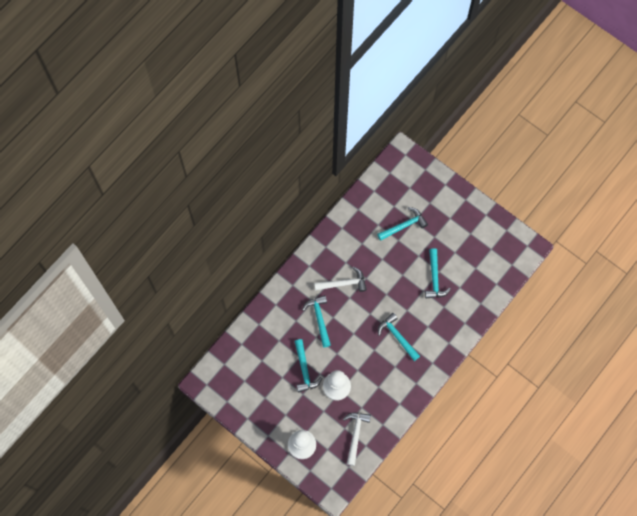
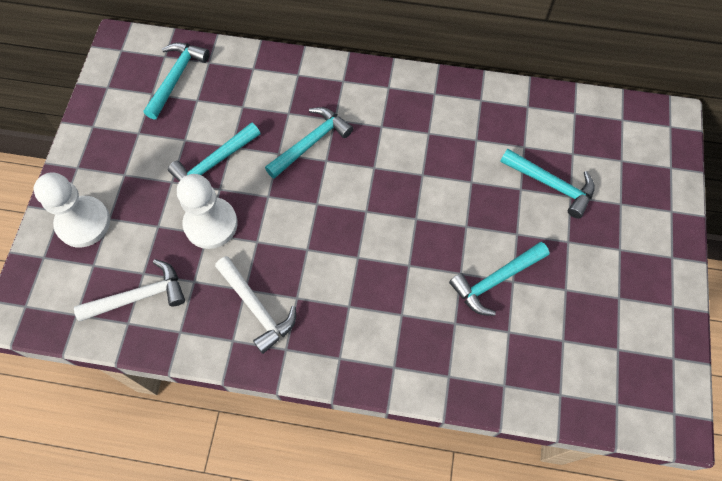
camera: 60 degrees right, 5 degrees down
(343, 283) = (392, 147): white hammer -> white hammer (257, 308)
(397, 336) = (352, 273): turquoise hammer -> turquoise hammer (176, 77)

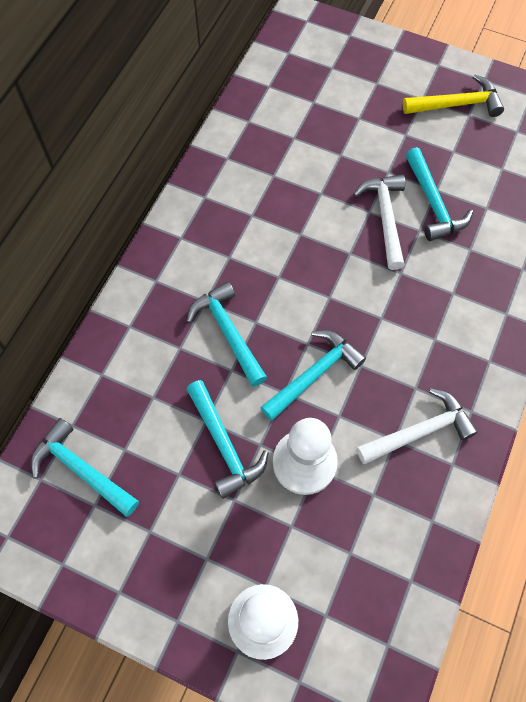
camera: 75 degrees left, 0 degrees up
(139, 296) = (379, 562): white hammer -> white hammer (385, 218)
(551, 185) = (343, 128): turquoise hammer -> turquoise hammer (314, 374)
(627, 284) = (457, 104): none -> yellow hammer

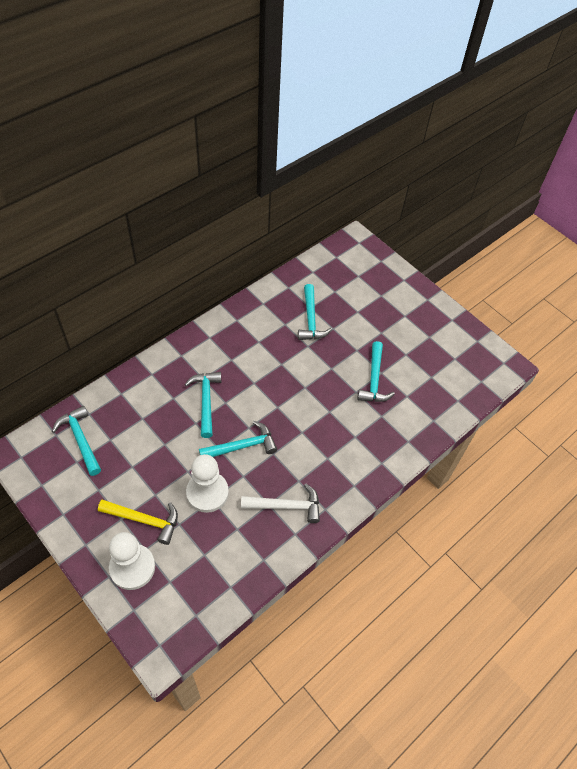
camera: 20 degrees right, 10 degrees down
(224, 445) = (167, 462): turquoise hammer -> turquoise hammer (311, 319)
(385, 218) = (339, 376): white hammer -> none
(457, 104) = (425, 327): yellow hammer -> yellow hammer (144, 520)

